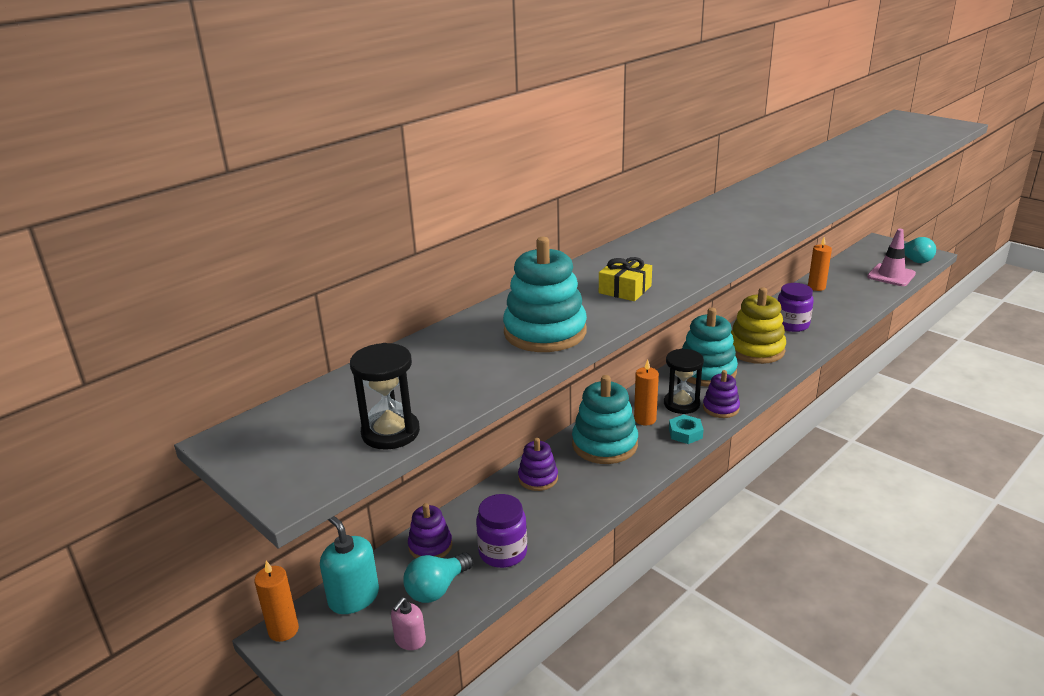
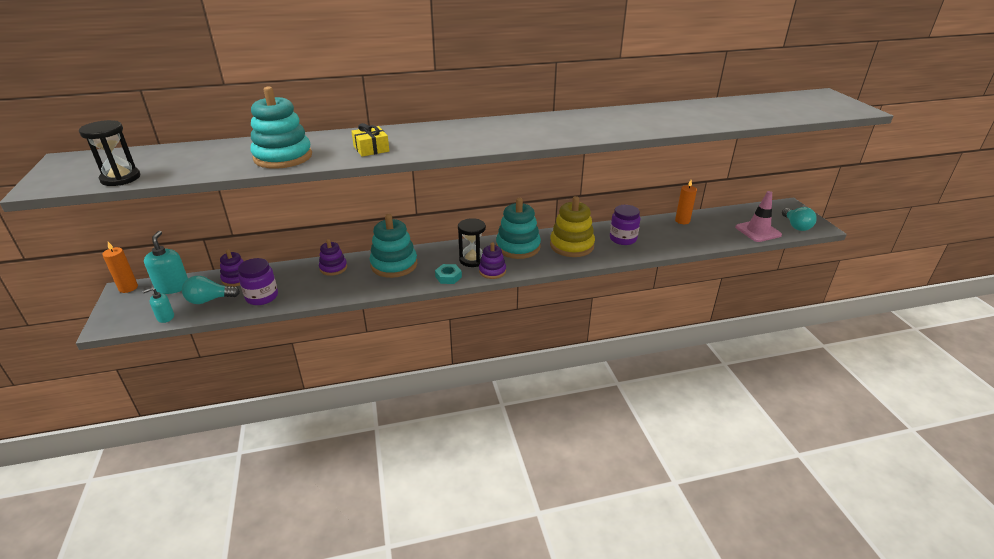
camera: 30 degrees right, 5 degrees up
(410, 640) = (165, 317): pink soap dispenser -> turquoise soap dispenser
(645, 419) = (437, 260): orange candle -> none

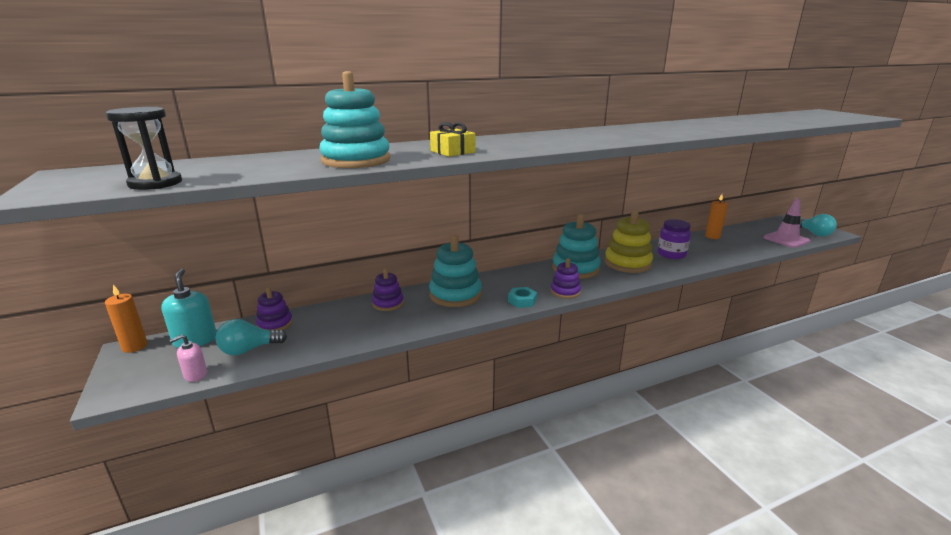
camera: 10 degrees left, 10 degrees down
(165, 317) = (195, 375): turquoise soap dispenser -> pink soap dispenser
(262, 297) = (315, 340): purple jar -> none
(472, 260) = (537, 283): black hourglass -> none

